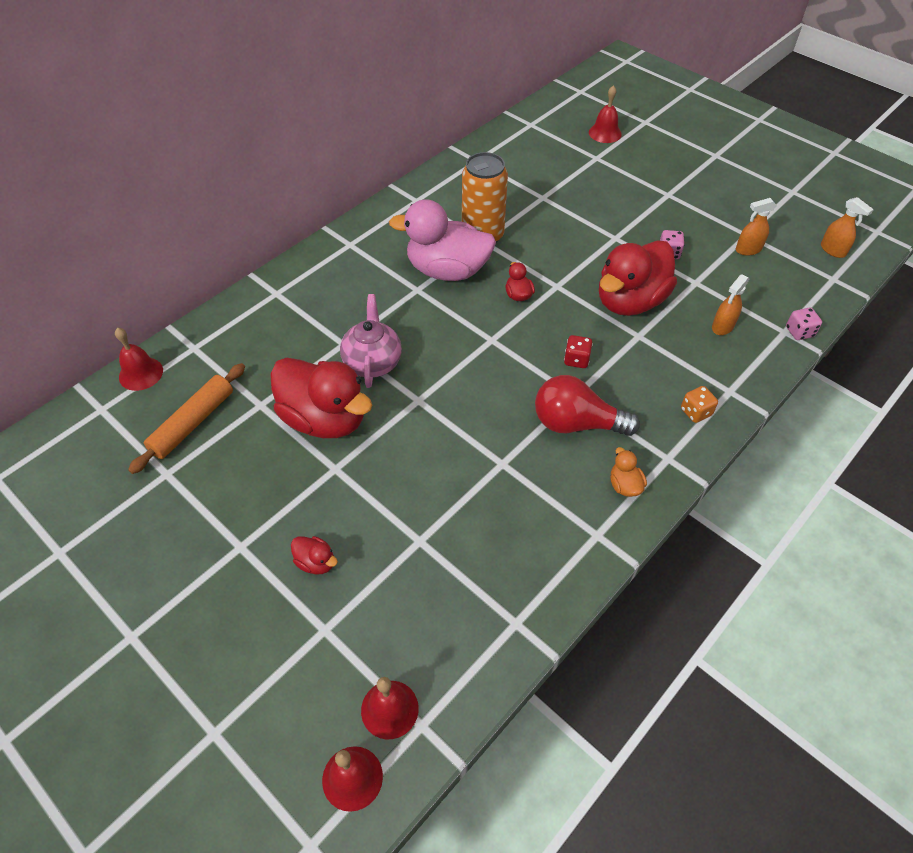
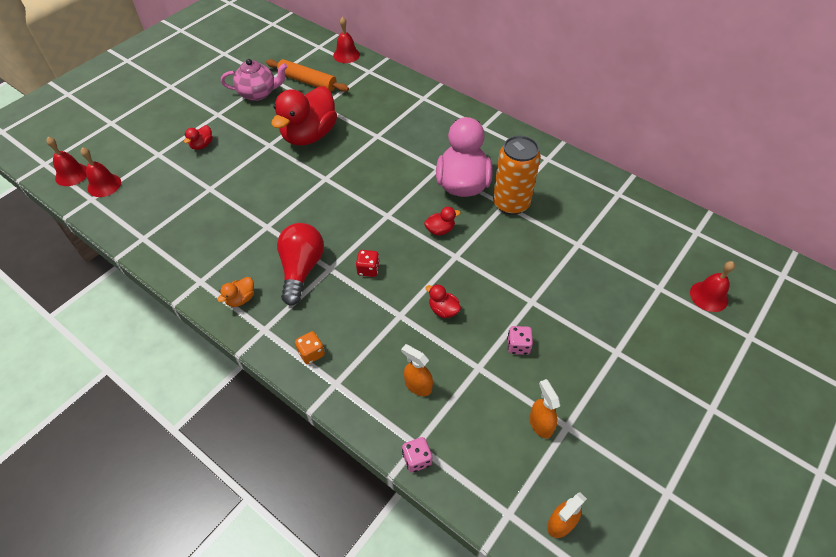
camera: 85 degrees right, 0 degrees up
(372, 362) = (360, 152): pink teapot -> pink teapot (258, 93)
(624, 485) = (241, 299): orange duck -> orange duck turned 150 degrees clockwise
(630, 301) = (443, 310): red duck -> red duck, size x0.41

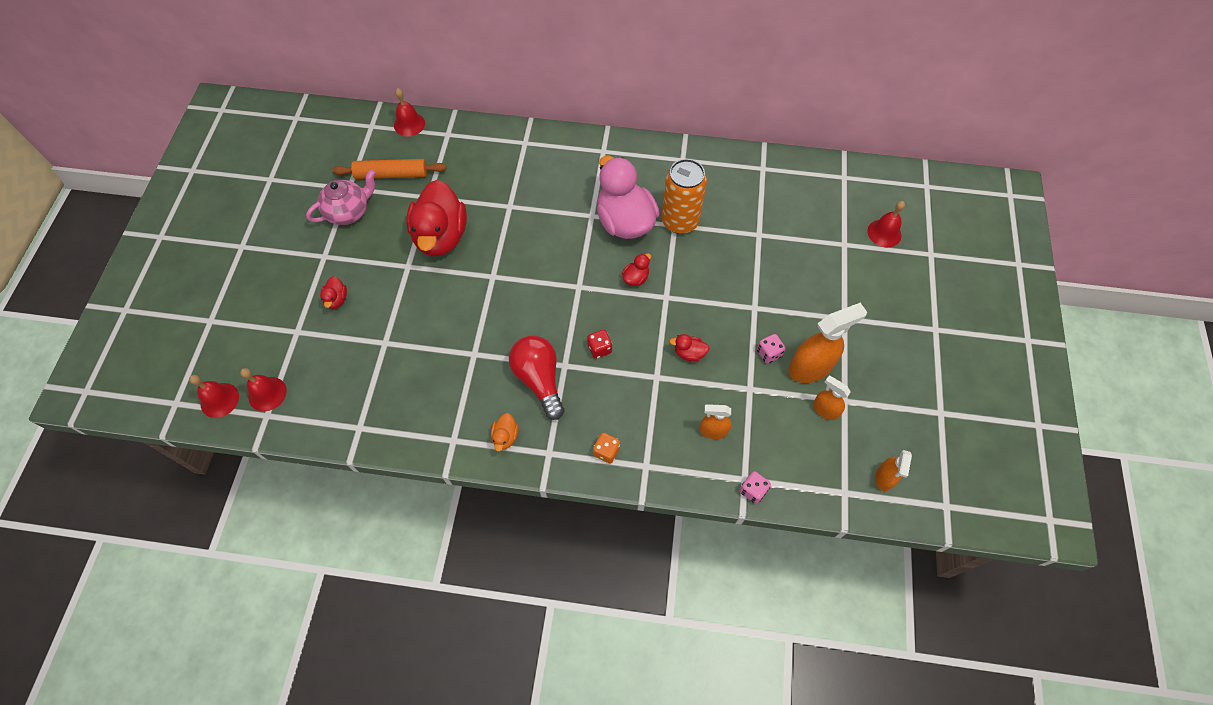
camera: 30 degrees left, 10 degrees up
(551, 378) = (810, 367): none -> orange spray bottle

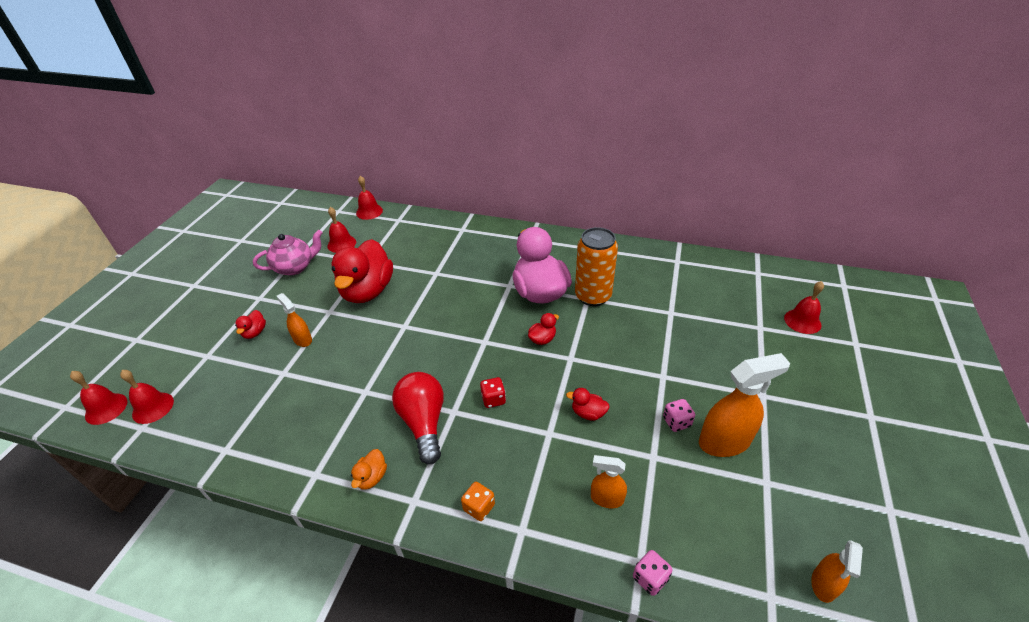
camera: 10 degrees right, 20 degrees down
(391, 174) = (341, 244): orange rolling pin -> red bell
(825, 410) = (742, 490): orange spray bottle -> orange spray bottle (302, 339)

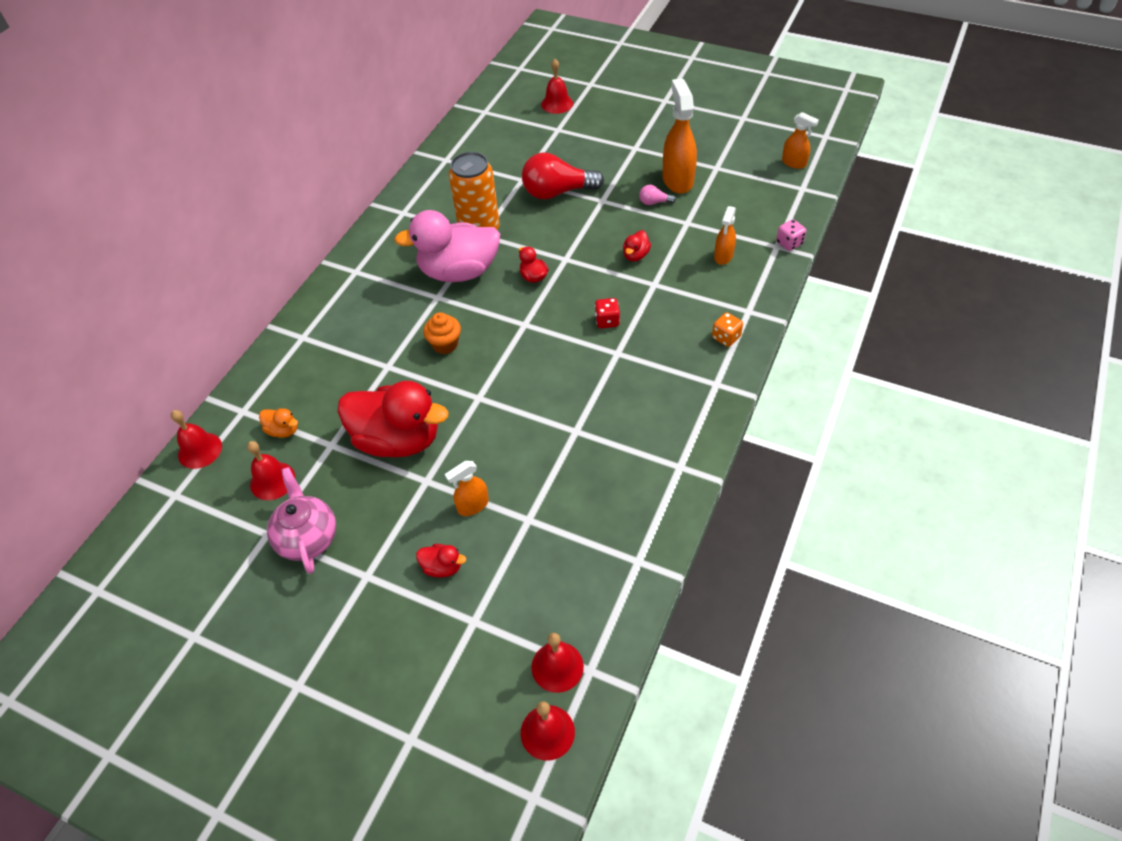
camera: 80 degrees left, 10 degrees up
(371, 477) = (688, 418): orange duck -> orange duck (283, 430)
(424, 423) = (627, 377): red light bulb -> red light bulb (557, 192)
(458, 298) = (445, 344): none -> orange cupcake
(676, 422) = (654, 202): pink dice -> pink light bulb

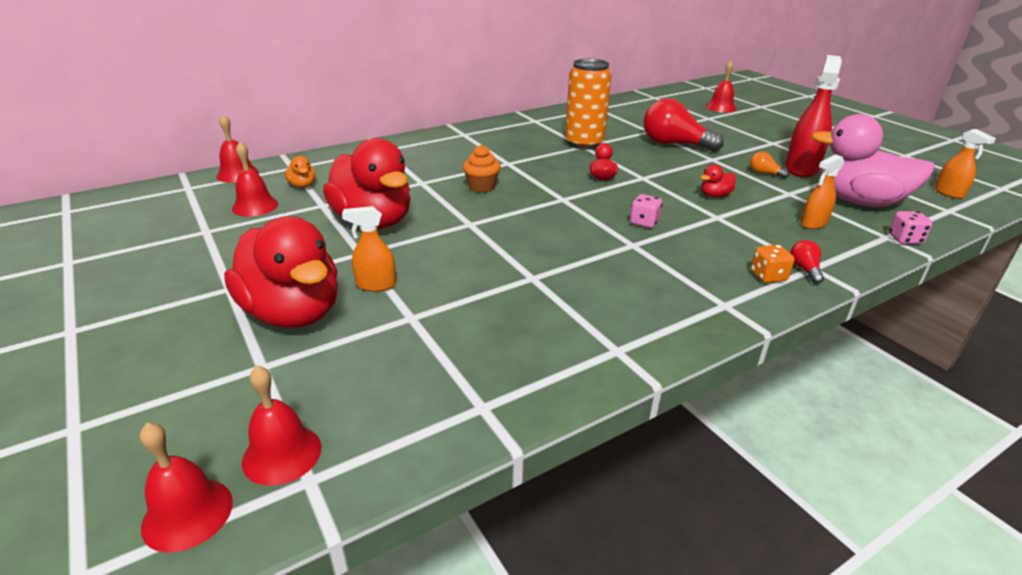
camera: 30 degrees right, 20 degrees down
(308, 537) = (227, 246): pink teapot -> none
(442, 567) = (293, 313): red duck -> red duck, size x2.43
(459, 272) = (542, 157): pink duck -> pink duck (859, 201)
(607, 321) = (644, 222): red dice -> pink dice
(654, 202) = (764, 173): pink light bulb -> orange light bulb
(677, 180) = (801, 168): orange spray bottle -> red spray bottle
(744, 316) = (804, 269): none -> red light bulb

